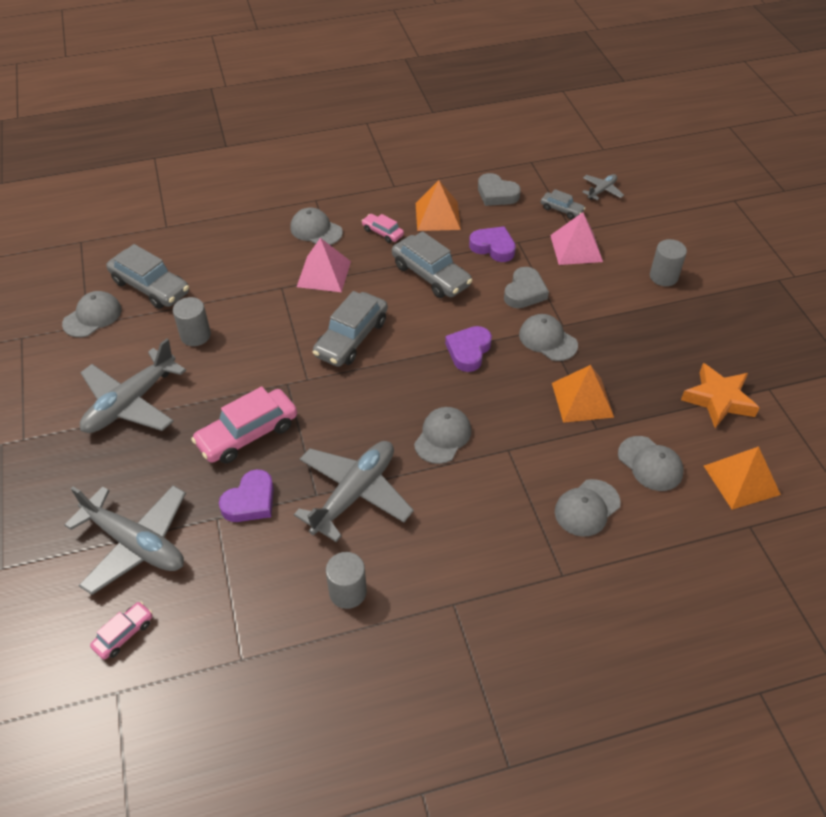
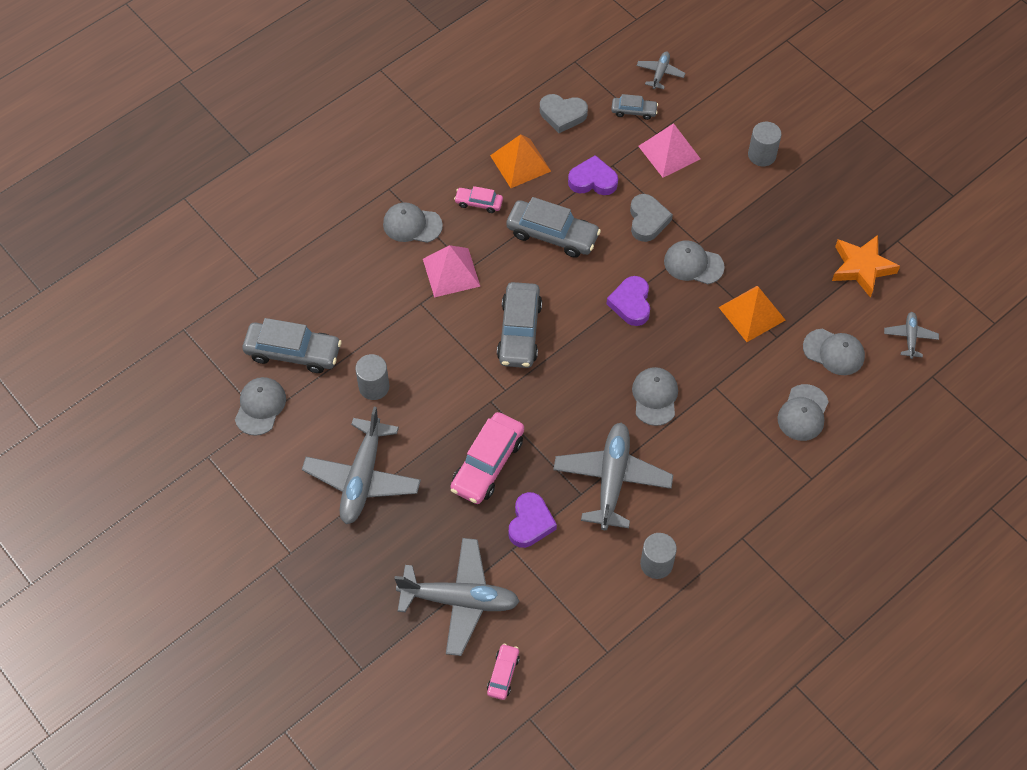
camera: 25 degrees left, 10 degrees up
(741, 480) = (910, 337): orange pyramid -> grey plane

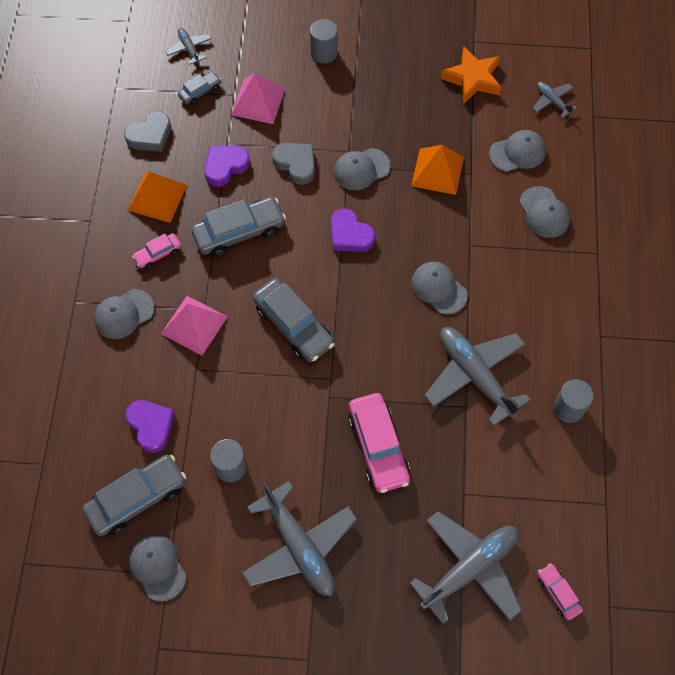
camera: 45 degrees left, 5 degrees up
(530, 523) = (455, 461): purple heart -> purple heart (151, 426)

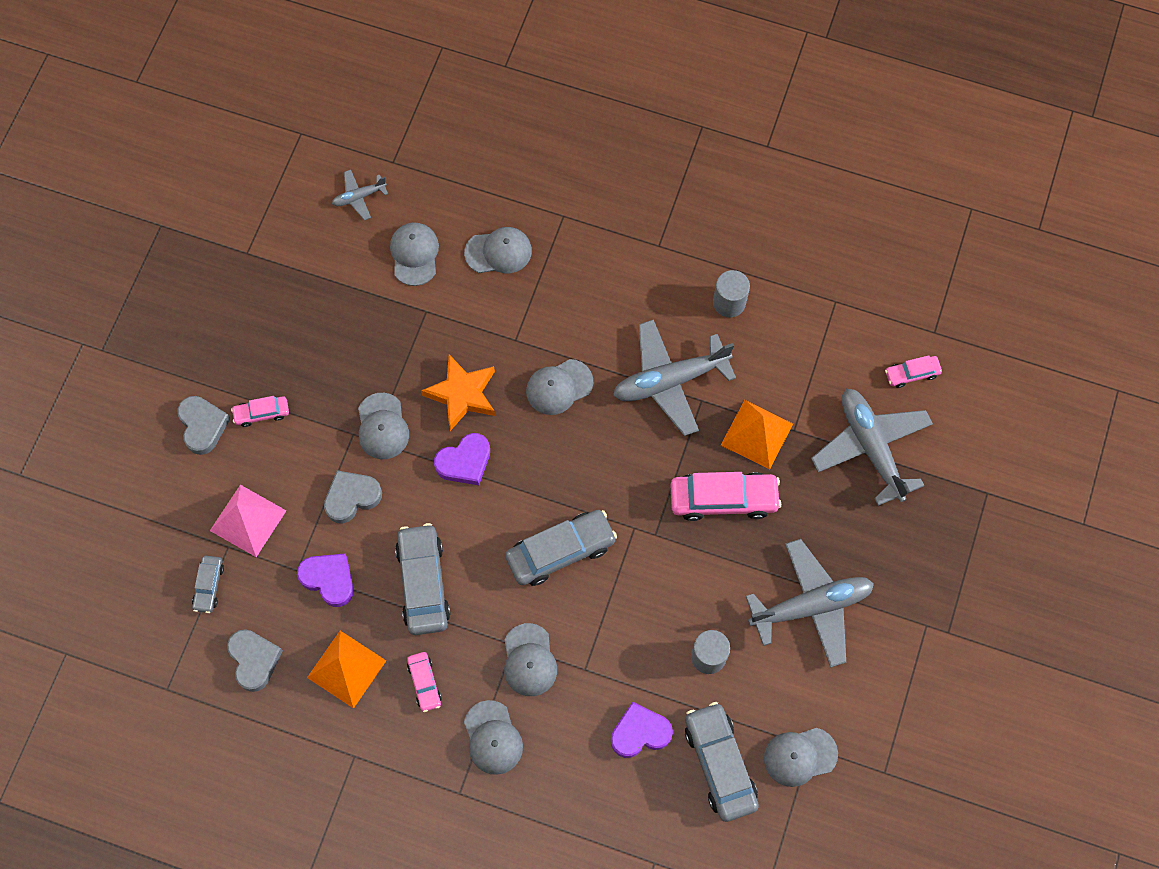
camera: 75 degrees left, 5 degrees up
(189, 49) = (138, 585): grey plane -> none
(194, 325) = (529, 660): pink pyramid -> grey cap
(200, 91) = (209, 586): grey car -> grey car turned 150 degrees counterclockwise
(225, 166) = (329, 579): purple heart -> purple heart turned 150 degrees clockwise
(324, 53) = (203, 426): grey cylinder -> grey heart
(346, 87) = (261, 413): none -> pink car
(437, 171) = (411, 345): orange pyramid -> orange pyramid (757, 434)
(472, 79) = (299, 271): orange star -> orange star (462, 394)

